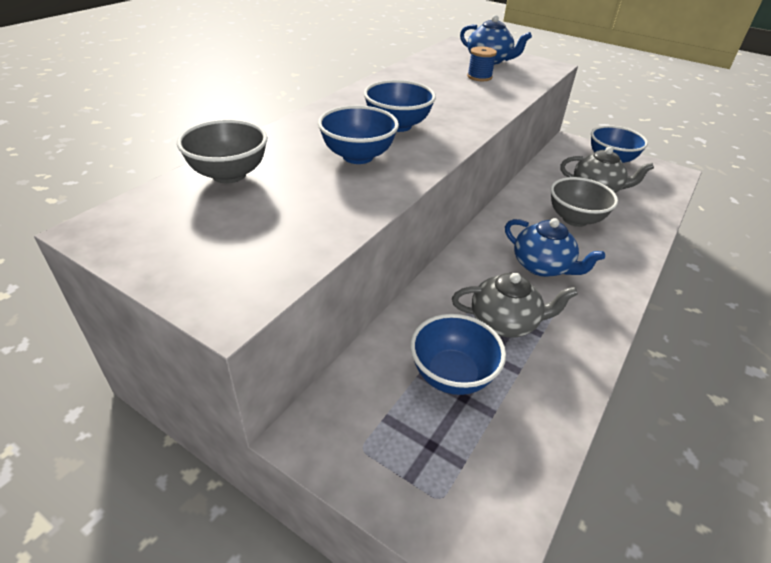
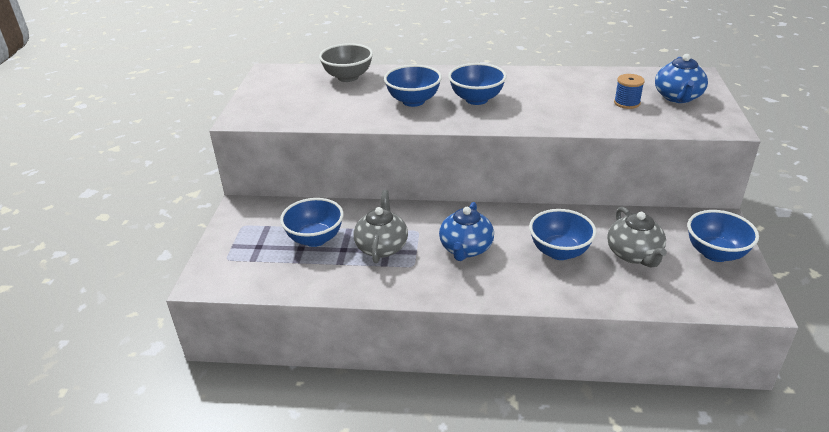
camera: 65 degrees right, 5 degrees down
(505, 322) = (382, 247): grey teapot -> grey teapot turned 150 degrees counterclockwise
(575, 219) = (559, 252): grey bowl -> blue bowl

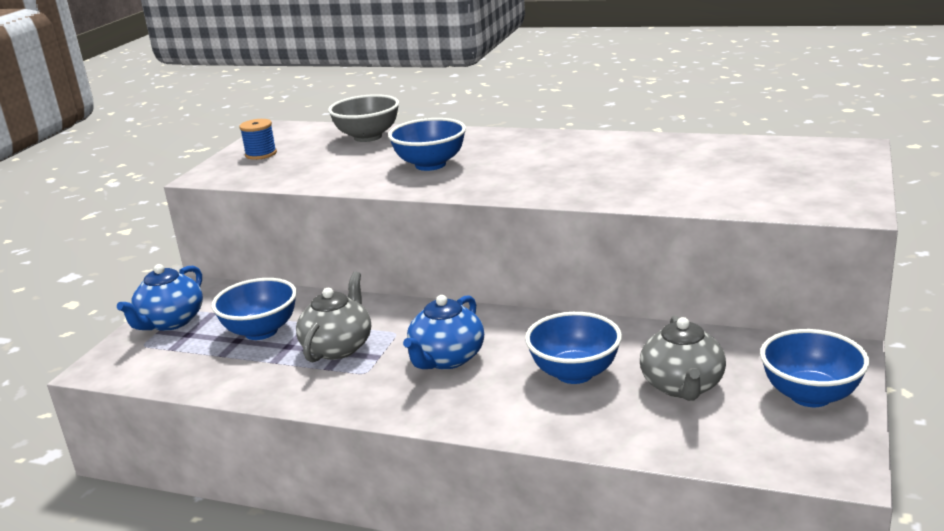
camera: 15 degrees right, 10 degrees down
(476, 99) = (514, 165): blue bowl -> none
(627, 103) = (722, 176): blue spool -> blue spool (261, 154)
(678, 97) = (804, 173): blue teapot -> blue teapot (170, 322)

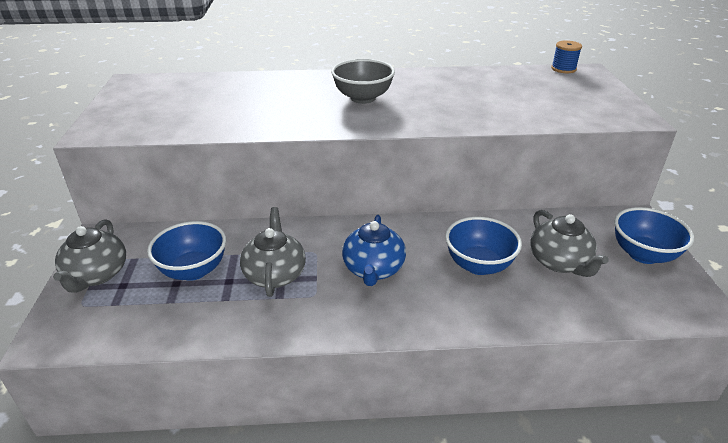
camera: 25 degrees left, 10 degrees up
(170, 322) = (96, 275): blue teapot -> grey teapot
(261, 154) = (132, 107): blue spool -> blue spool (563, 69)
(368, 137) = (222, 84): grey bowl -> grey bowl (363, 98)
(430, 165) = (298, 106): blue bowl -> none

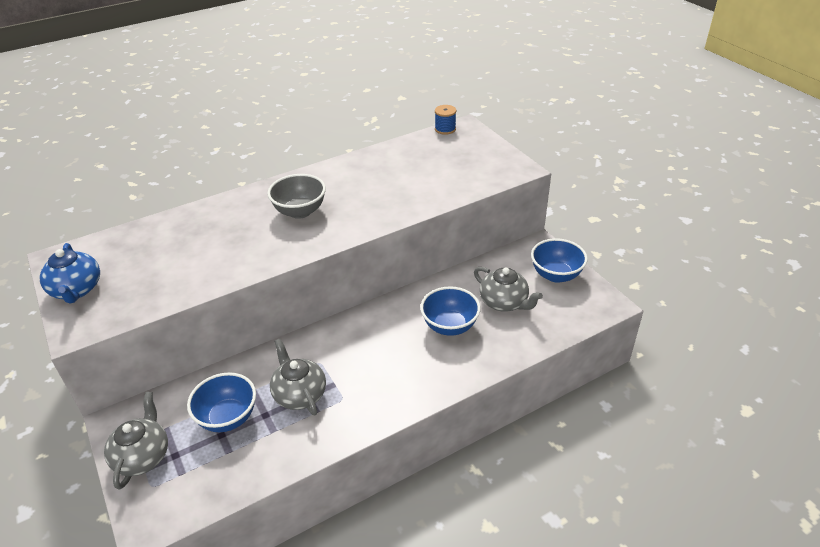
camera: 25 degrees left, 5 degrees up
(96, 275) = (143, 456): grey teapot -> grey teapot turned 150 degrees counterclockwise
(373, 269) = (374, 360): blue teapot -> blue teapot (76, 290)

